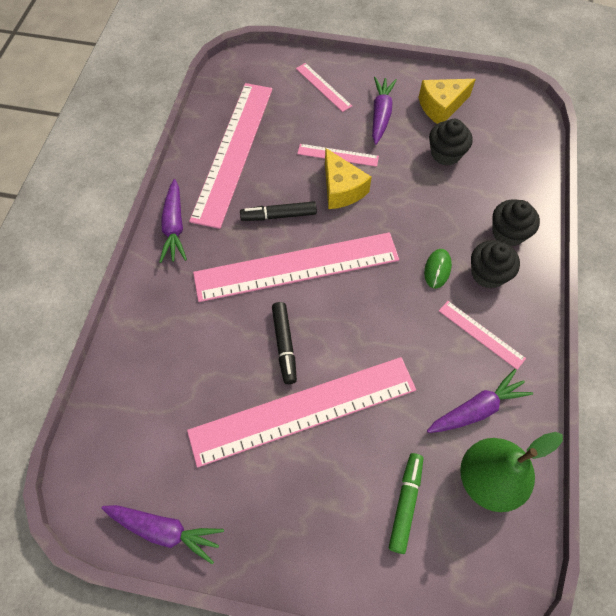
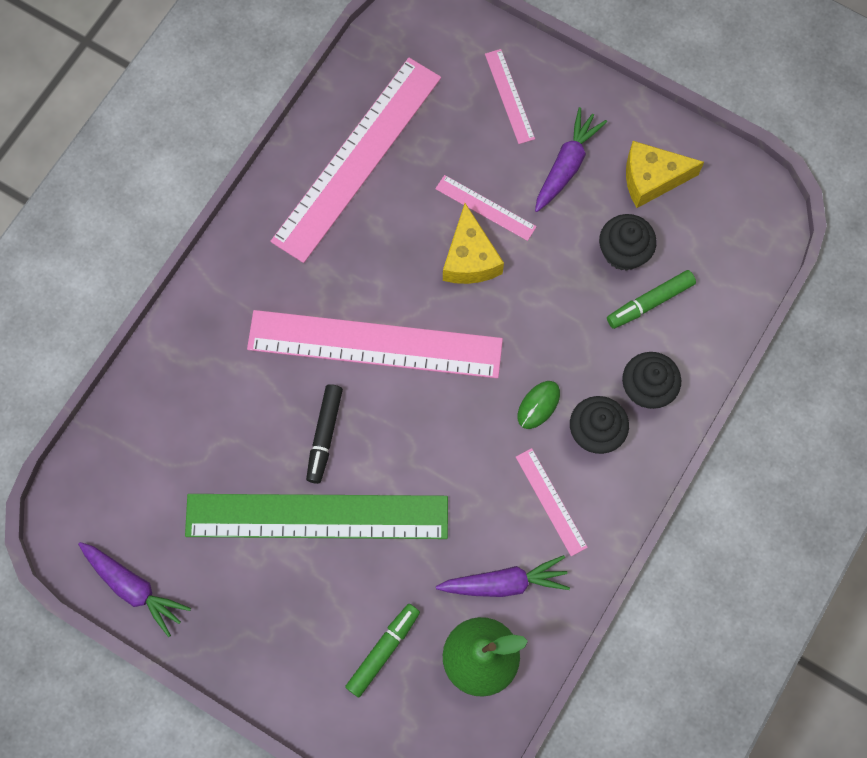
camera: 20 degrees right, 10 degrees up
(174, 227) = (251, 242): purple carrot -> none
(279, 215) = (379, 269): black marker -> none
(303, 410) = (317, 516): pink ruler -> green ruler
(480, 178) = (650, 302): none -> green marker

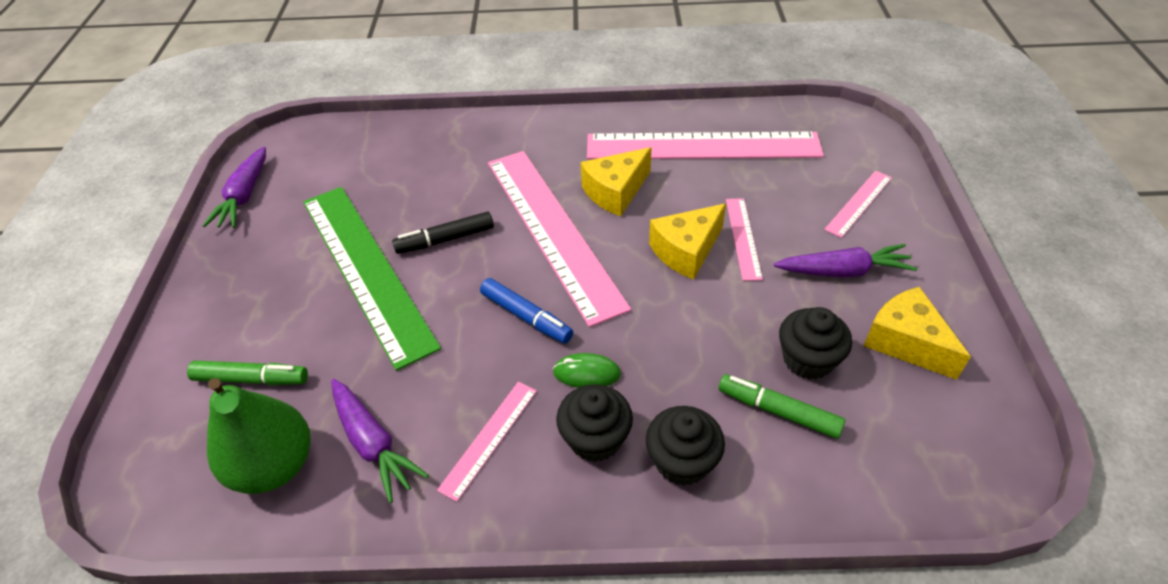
camera: 60 degrees right, 25 degrees down
(363, 266) = (615, 192): none -> yellow cheese
(456, 417) = (526, 316): none -> blue marker

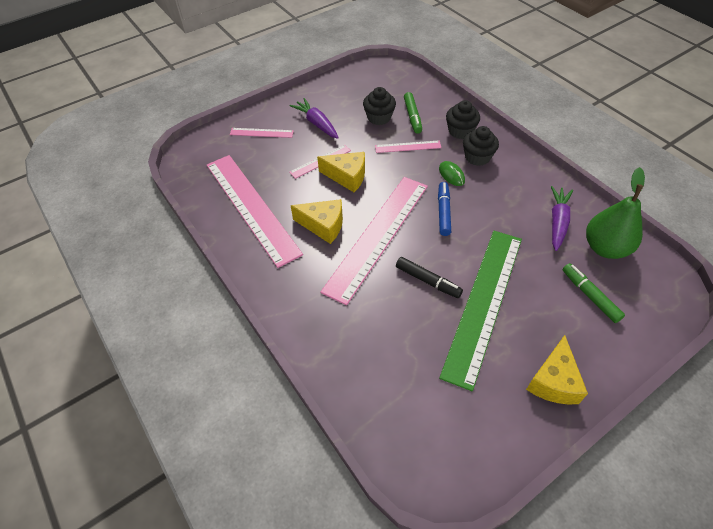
camera: 125 degrees left, 5 degrees up
(244, 196) = (503, 443): purple carrot -> none
(489, 438) = (512, 187): pink ruler -> pink ruler (408, 146)
(906, 342) = (345, 97): yellow cheese -> yellow cheese (553, 381)

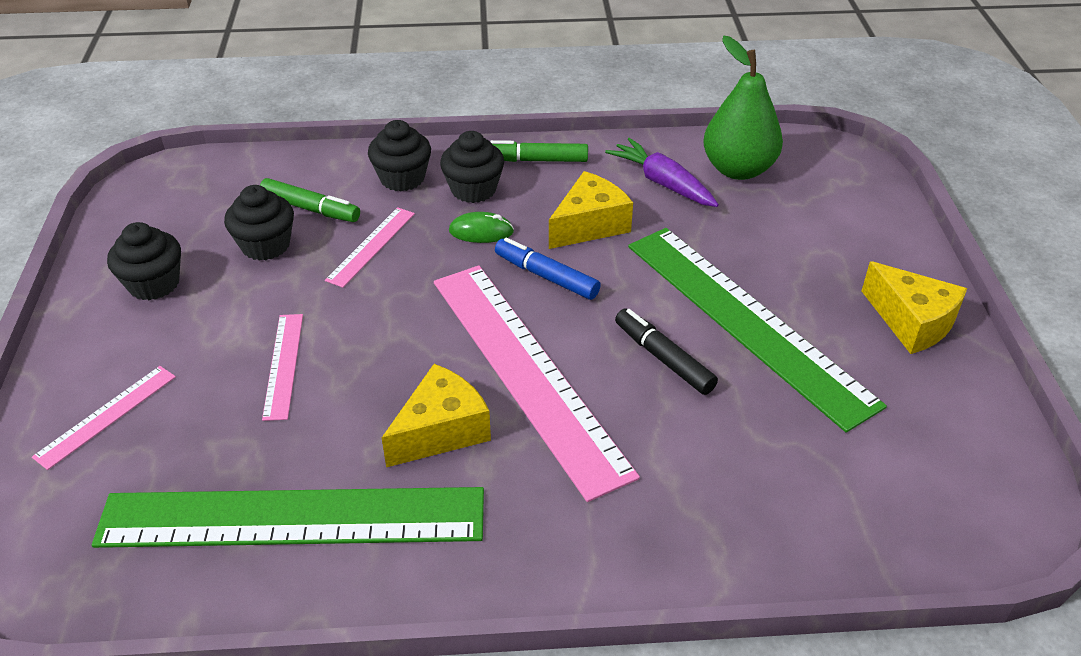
camera: 60 degrees left, 10 degrees down
(251, 207) = (292, 518): pink ruler -> green ruler
(316, 123) = (181, 327): purple carrot -> none
(331, 103) = (154, 284): none -> black cupcake
(347, 176) = (359, 348): yellow cheese -> yellow cheese (589, 225)
(427, 281) = (663, 358): black marker -> black marker turned 105 degrees counterclockwise
(590, 296) = (802, 222): green marker -> green marker (536, 160)

